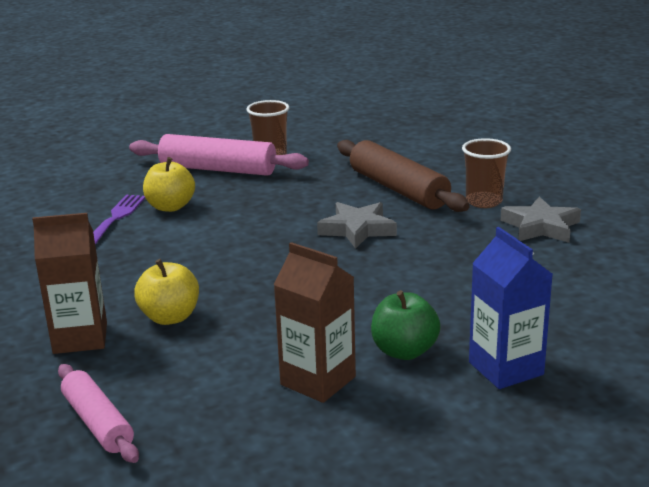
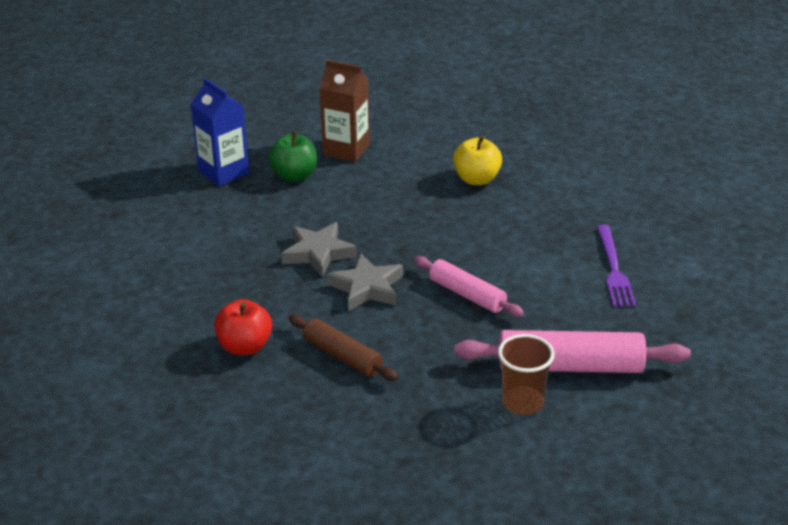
camera: 165 degrees right, 10 degrees up
(80, 338) = (528, 156): brown carton -> none
(97, 423) = (466, 111): pink rolling pin -> pink rolling pin (467, 294)
(170, 207) = (574, 295): yellow apple -> none
(398, 189) = (342, 356): brown rolling pin -> brown rolling pin, size x0.63
(484, 201) = (245, 346): brown cup -> red apple
(541, 227) = (186, 314): grey star -> grey star (318, 253)

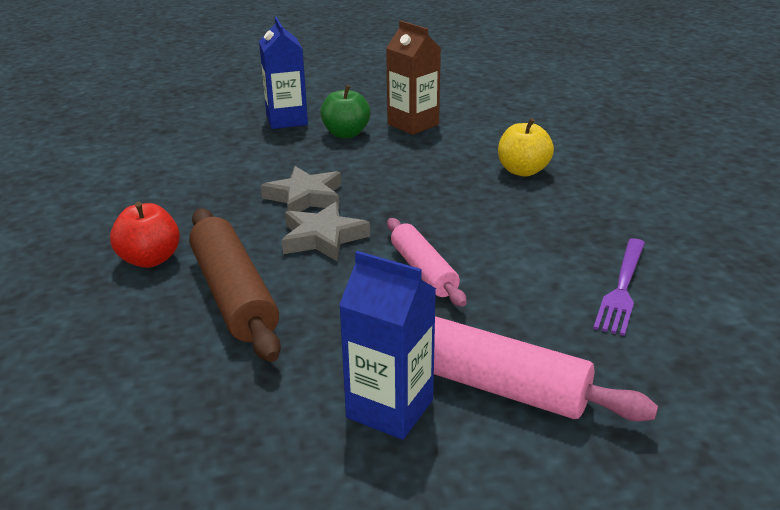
camera: 25 degrees right, 5 degrees down
(342, 356) = (233, 295): brown rolling pin -> brown rolling pin, size x1.59
(522, 403) = (390, 408): brown cup -> blue carton

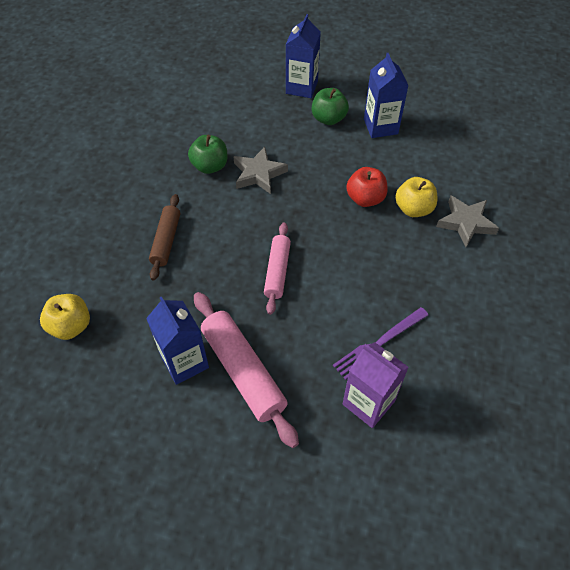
camera: 30 degrees right, 25 degrees up
(150, 259) = (143, 191): red apple -> red apple (365, 199)
(155, 445) = (71, 326): none -> yellow apple
(230, 210) = (210, 166): none -> green apple
(233, 295) = (166, 240): brown rolling pin -> brown rolling pin, size x0.63
(322, 238) = (243, 216): grey star -> grey star (466, 223)
(413, 124) = (380, 126): brown carton -> blue carton
(677, 345) = (368, 403): none -> purple carton

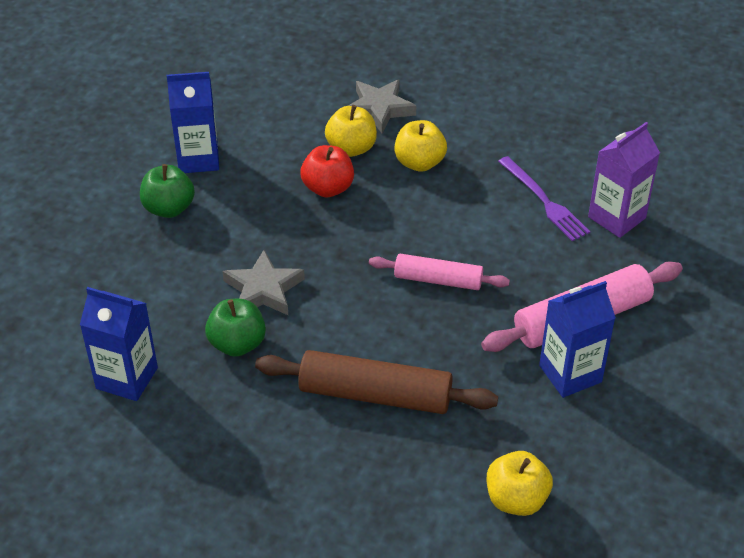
camera: 85 degrees left, 10 degrees down
(166, 240) = (375, 395): brown rolling pin -> brown rolling pin, size x1.59
(301, 87) = (91, 231): blue carton -> blue carton (127, 378)
(407, 253) = (419, 163): none -> yellow apple

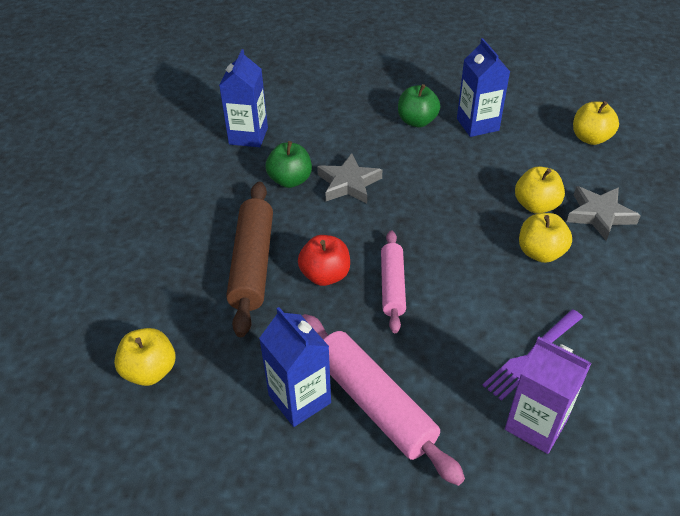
camera: 80 degrees right, 0 degrees up
(260, 81) = (590, 138): none -> yellow apple
(328, 188) = (478, 199): red apple -> red apple (325, 275)

